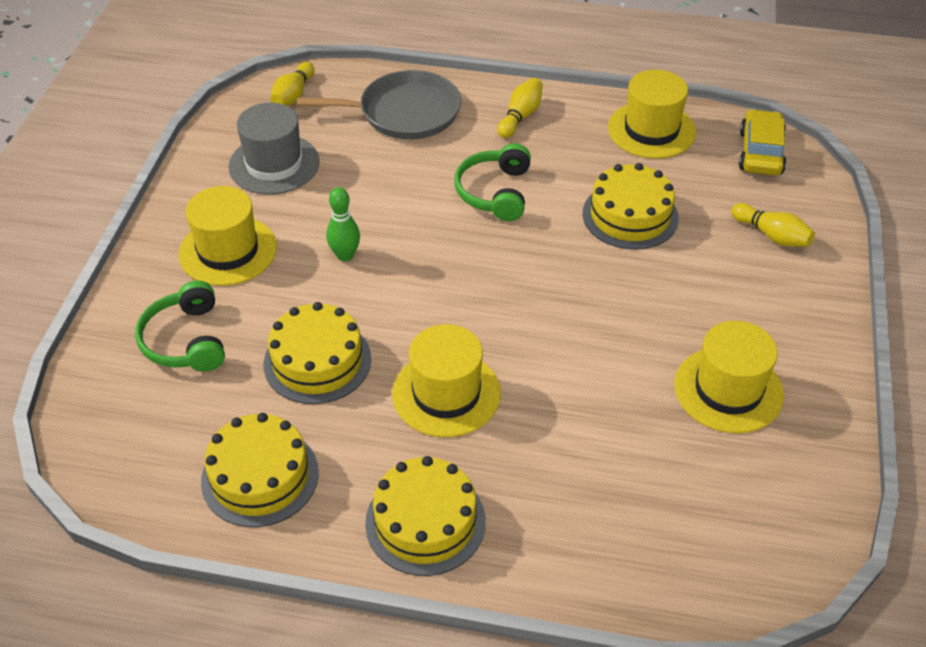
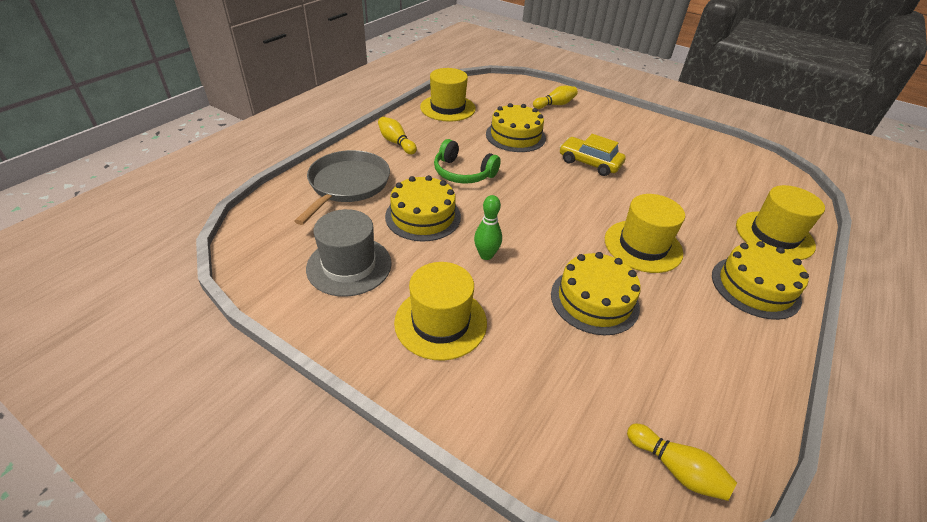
camera: 70 degrees left, 5 degrees down
(186, 340) = (542, 379): green headphones -> none
(260, 476) = (710, 365): yellow cake -> yellow cake (423, 216)
(293, 95) = (269, 232): yellow bowling pin -> yellow bowling pin (676, 469)
(728, 390) = (662, 150): yellow hat -> yellow hat (774, 235)
(760, 152) = (490, 87): yellow car -> yellow car (589, 163)

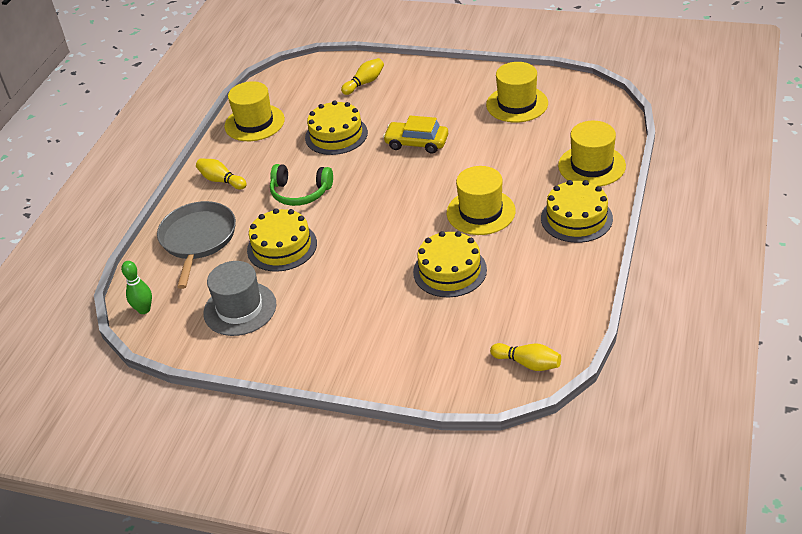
camera: 10 degrees left, 0 degrees up
(440, 322) = (334, 326): yellow hat -> yellow hat (517, 104)
(486, 255) = (350, 263): green bowling pin -> green bowling pin (144, 310)

